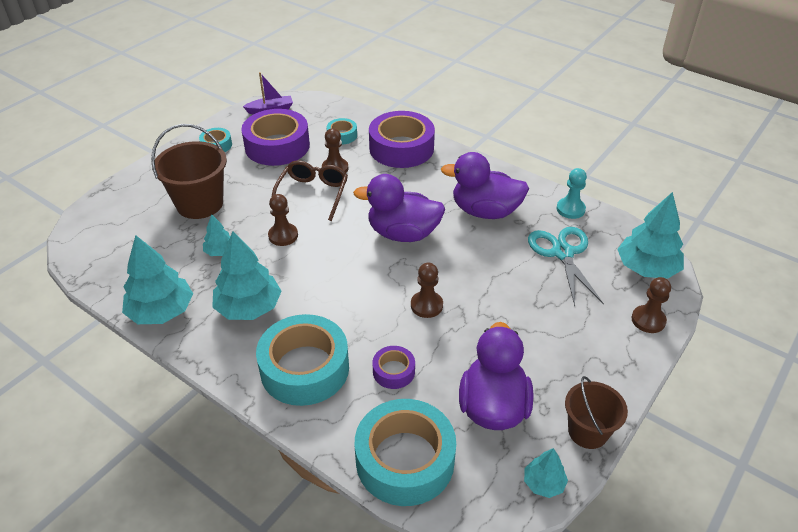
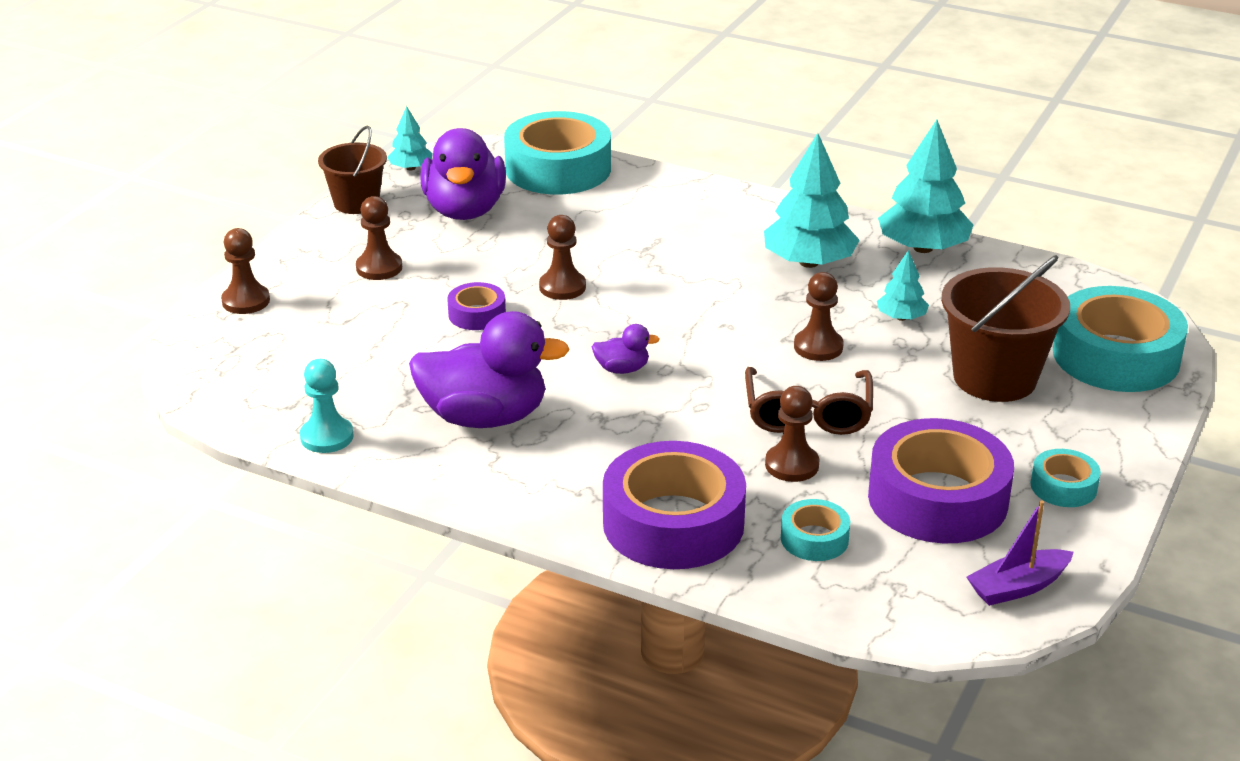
camera: 170 degrees right, 10 degrees down
(304, 368) = (700, 218): turquoise tape -> turquoise tape (1116, 356)
(393, 371) = (589, 225): purple tape -> purple tape (477, 314)
(403, 233) = (622, 369): purple duck -> purple duck, size x0.44
(558, 343) = (379, 268): none -> brown pawn
(562, 253) = (354, 368): turquoise scissors -> none
(646, 268) = (221, 361): turquoise tree -> none

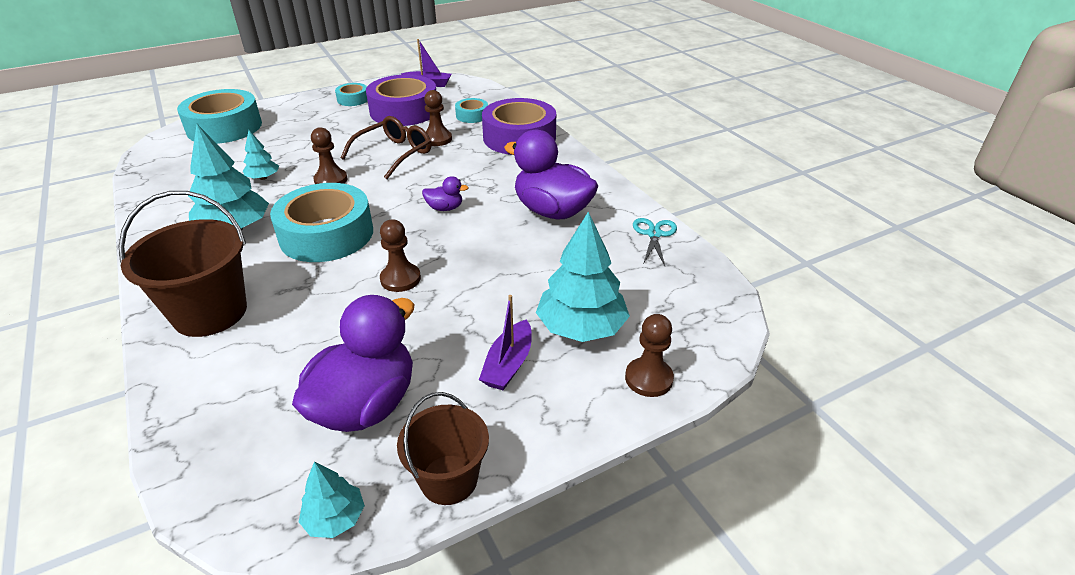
camera: 145 degrees left, 5 degrees up
(327, 437) = (654, 234): turquoise pawn -> turquoise scissors
(379, 268) = (508, 364): brown pawn -> purple boat
(477, 314) = (482, 282): purple tape -> none
(558, 169) = (215, 423): turquoise tape -> turquoise tape (326, 234)
(622, 369) = (445, 208): purple duck -> purple duck turned 150 degrees clockwise
(923, 248) = (161, 210): turquoise tree -> turquoise tree (581, 327)
(994, 378) = (289, 138): brown bucket -> brown bucket (210, 313)

